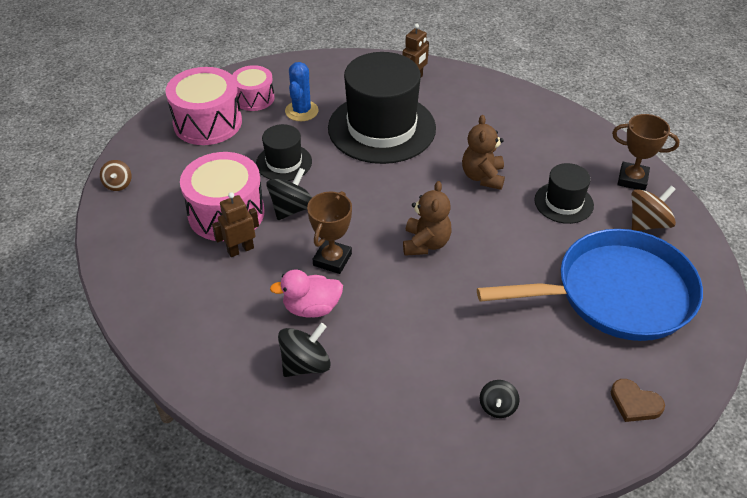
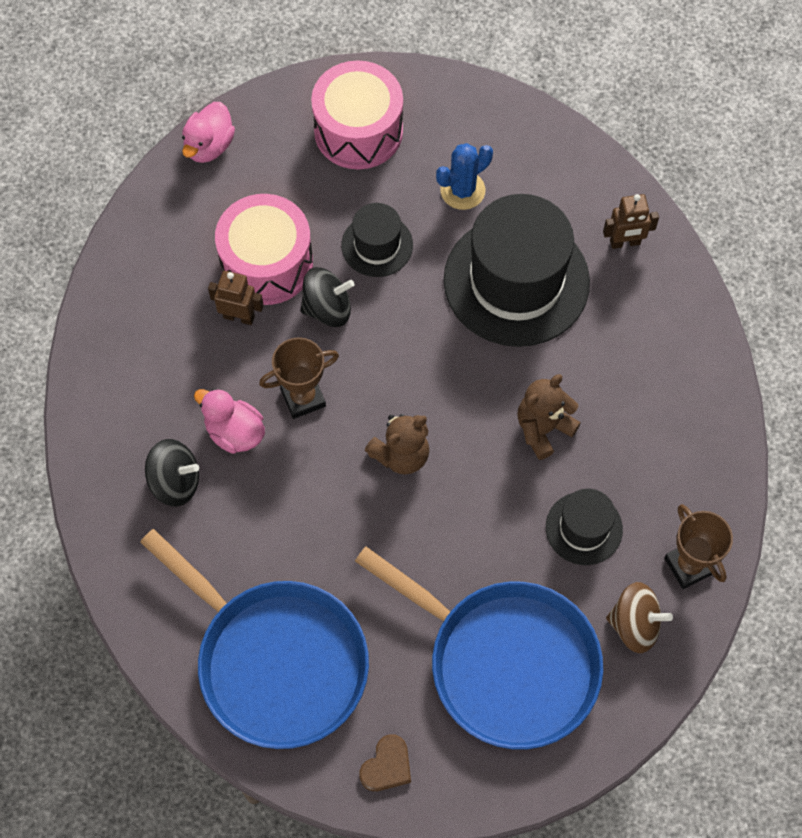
camera: 45 degrees right, 20 degrees up
(118, 184) = (209, 146): brown spinning top -> pink duck
(254, 98) = (435, 133): pink drum -> none
(497, 407) = (276, 661): black spinning top -> blue pan
(635, 403) = (387, 766): brown heart -> brown heart turned 135 degrees counterclockwise

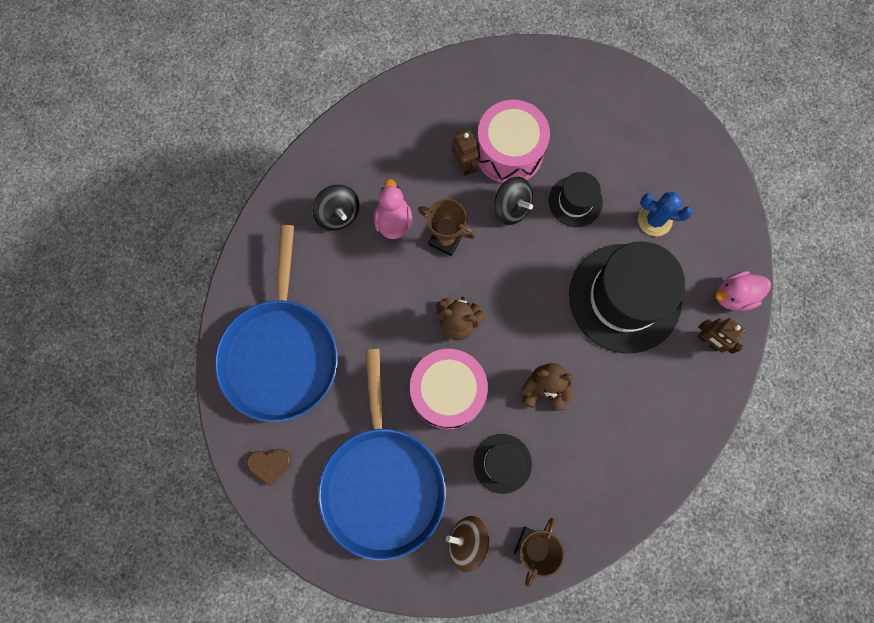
camera: 50 degrees right, 10 degrees up
(209, 146) = (552, 61): pink duck -> pink duck (734, 295)
(358, 131) = (638, 131): pink drum -> pink drum (448, 392)
(634, 625) = (467, 541): brown spinning top -> brown spinning top turned 135 degrees clockwise

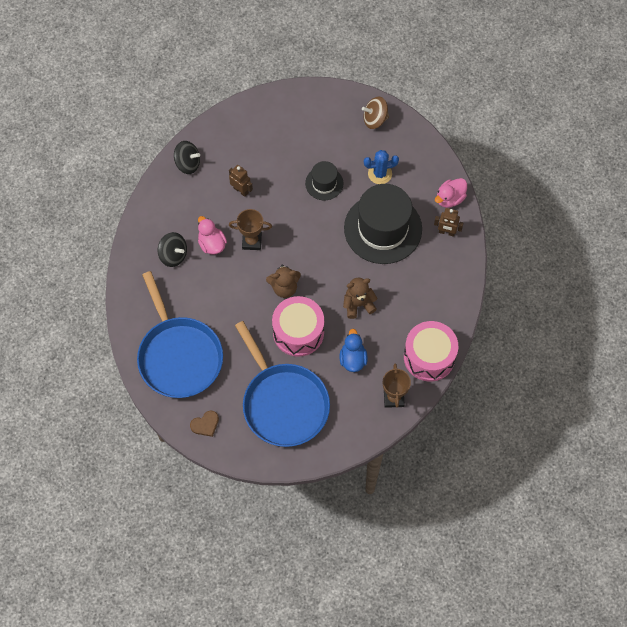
camera: 25 degrees left, 10 degrees down
(467, 541) = (353, 413): brown spinning top -> brown spinning top (375, 119)
(502, 463) = (353, 359): black hat -> blue duck
(509, 152) = (267, 170): pink drum -> pink drum (429, 357)
(511, 207) = (285, 204): black spinning top -> black spinning top (188, 164)

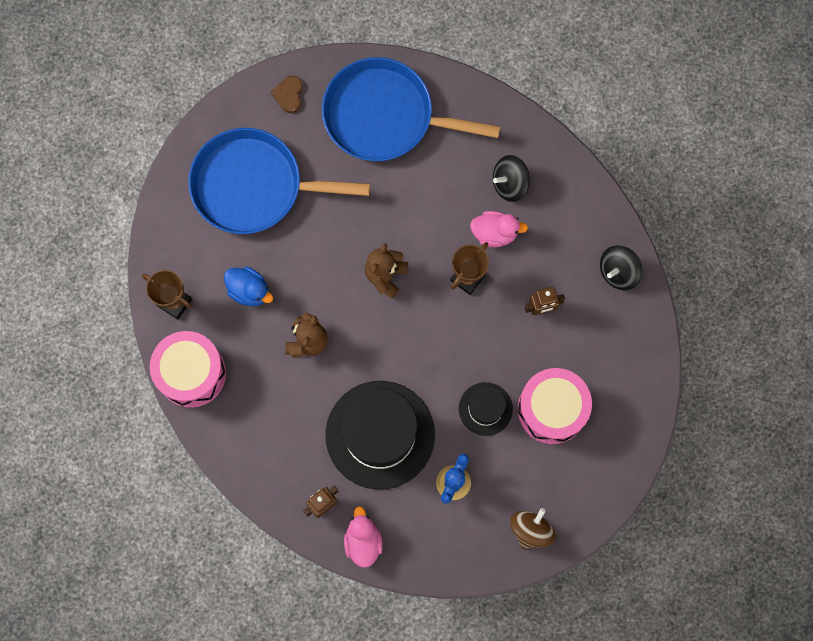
camera: 125 degrees right, 10 degrees up
(298, 332) = (322, 255): pink drum -> pink drum (551, 409)

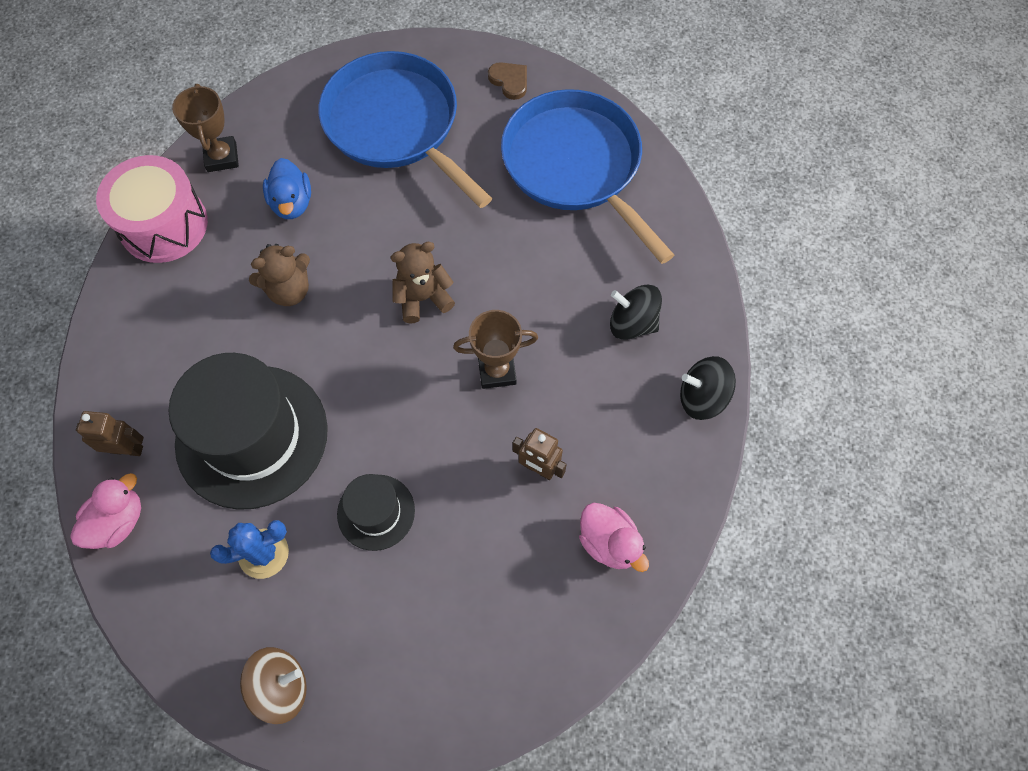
camera: 45 degrees right, 10 degrees down
(289, 95) = (509, 81): brown heart -> brown heart turned 90 degrees clockwise
(494, 233) = (568, 354): pink duck -> pink duck (609, 543)
(551, 409) = (440, 581): pink drum -> none
(618, 272) = (658, 508): black spinning top -> black spinning top (702, 397)

